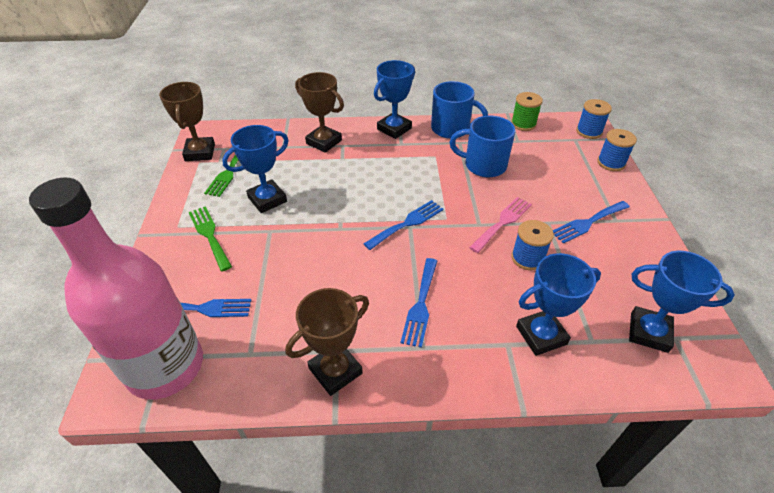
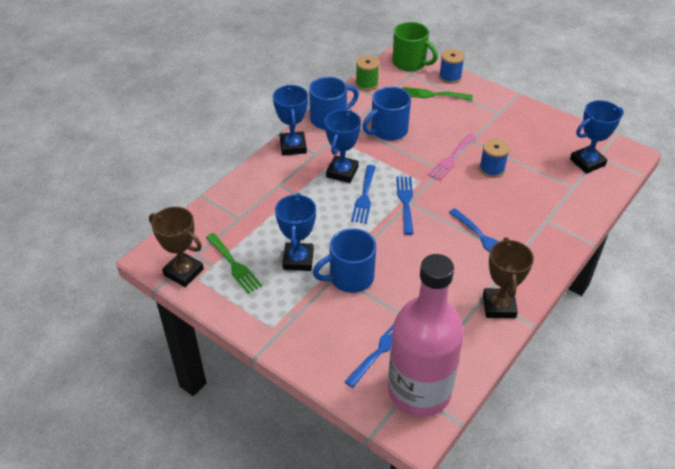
camera: 50 degrees left, 0 degrees up
(209, 235) = (304, 312): green fork -> green fork (432, 95)
(274, 240) = (350, 277): none -> blue mug
(324, 142) = (262, 192): brown trophy -> none
(502, 222) = (451, 159): pink fork -> pink fork turned 135 degrees counterclockwise
(541, 335) = (552, 203): blue trophy -> blue trophy (342, 172)
(588, 223) = (489, 125): blue fork -> blue fork (364, 197)
(589, 131) = (410, 63): blue spool -> green mug

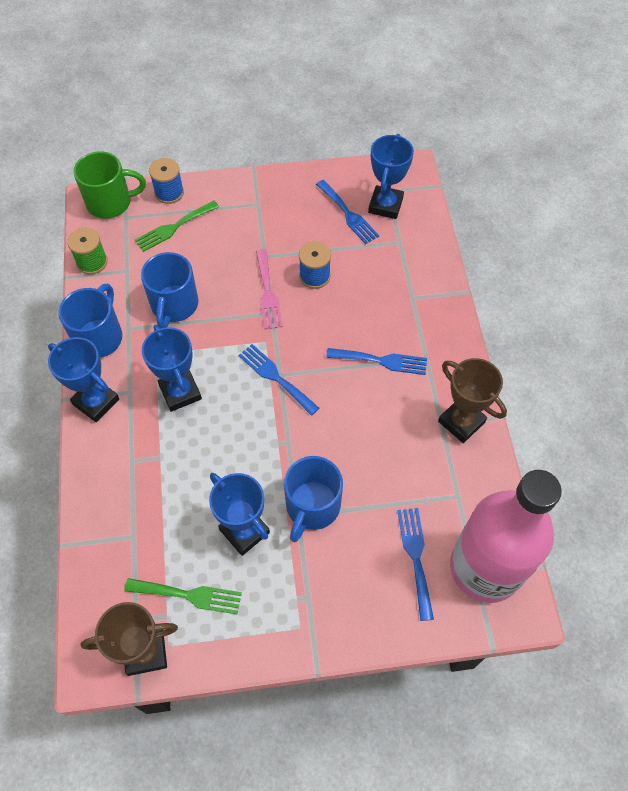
camera: 45 degrees left, 15 degrees up
(364, 197) = (232, 403): blue fork -> blue fork (348, 214)

